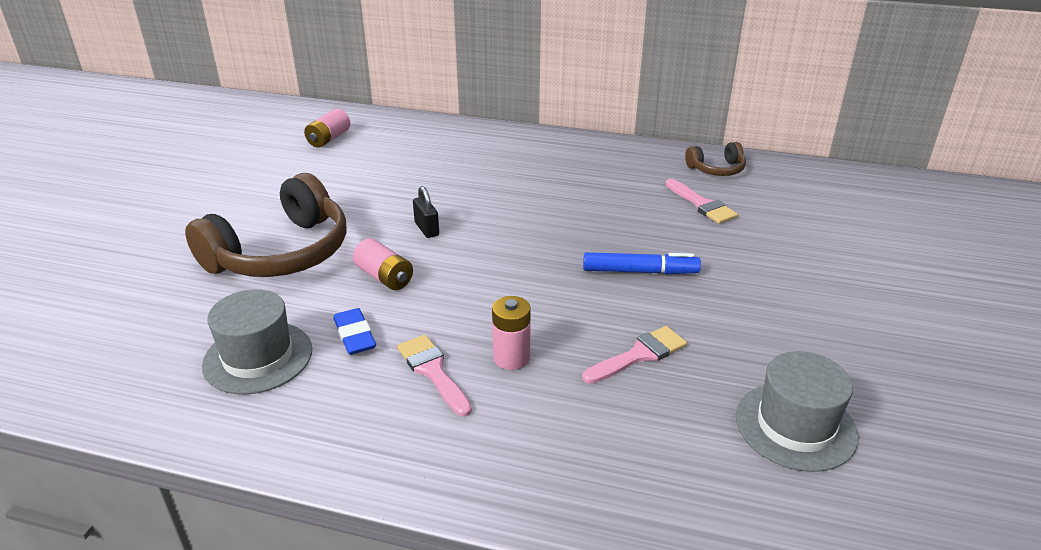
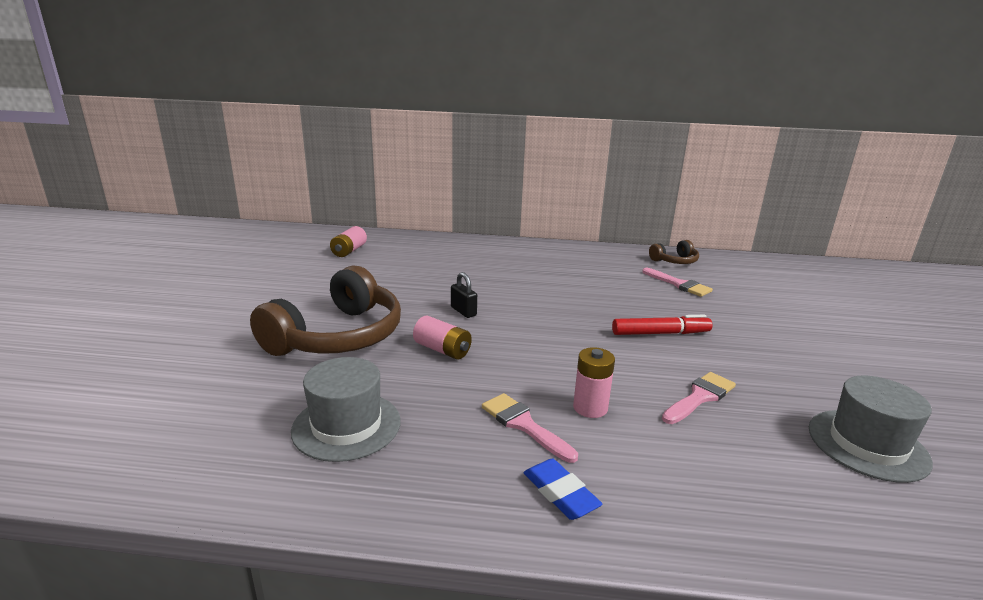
camera: 10 degrees left, 10 degrees down
(355, 335) = (435, 399): blue eraser -> blue eraser (560, 493)
(640, 271) = (660, 333): blue marker -> red marker

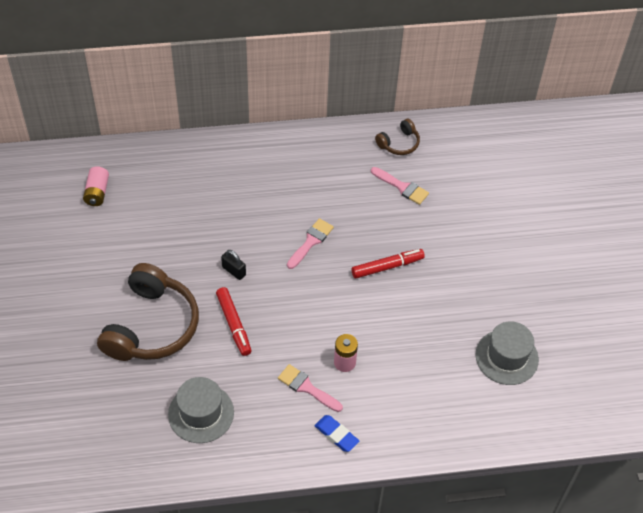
camera: 15 degrees left, 30 degrees up
(442, 350) = (234, 324): pink battery -> red marker
(700, 397) = (413, 336): pink brush -> pink brush (311, 242)

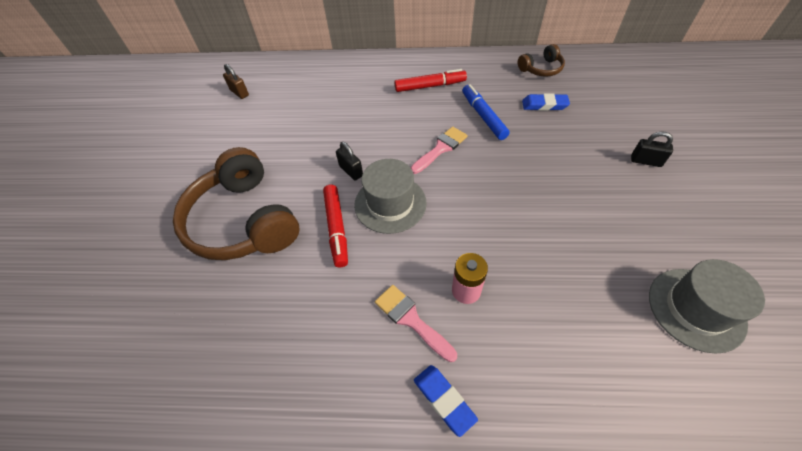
camera: 15 degrees right, 0 degrees up
(97, 192) = (239, 92): pink battery -> brown padlock
(151, 326) = (244, 221): brown headphones -> brown headphones turned 120 degrees clockwise
(201, 413) = (265, 339): grey hat -> grey hat (390, 203)
(346, 204) = (483, 116): none -> blue marker
(387, 267) = (526, 180): red marker -> red marker (430, 86)
(402, 187) = (544, 105): pink brush -> blue eraser
(486, 240) = (645, 161): none -> black padlock

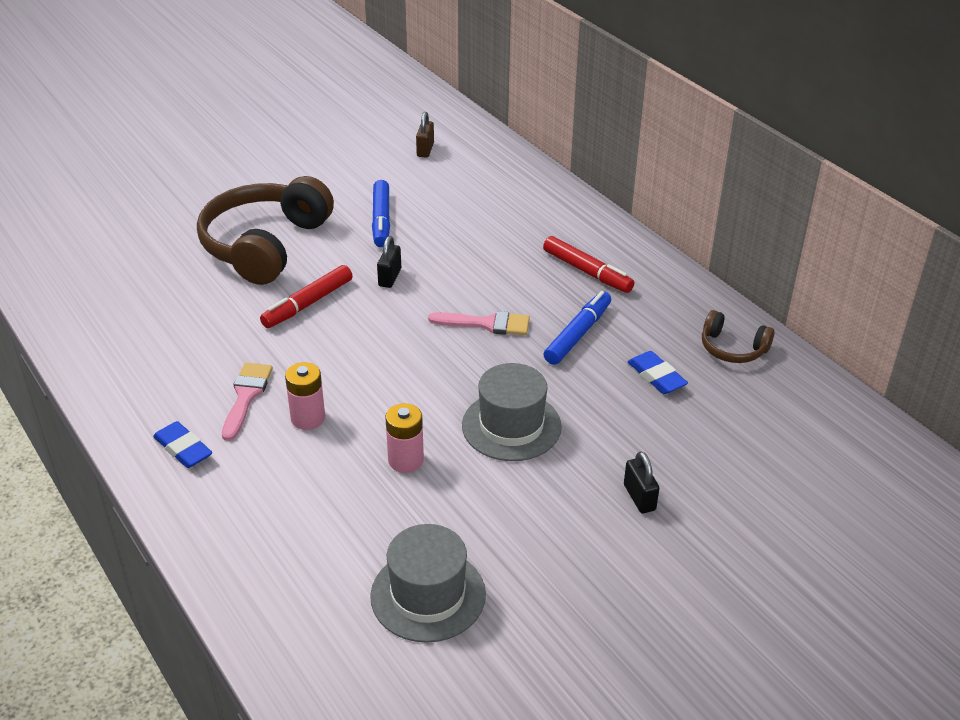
camera: 50 degrees right, 15 degrees down
(286, 146) = (381, 220): none -> blue marker
(390, 203) = (371, 323): grey hat -> grey hat (511, 426)
(444, 400) = (183, 449): blue eraser -> blue eraser turned 60 degrees counterclockwise
(549, 254) = (406, 460): none -> pink battery

